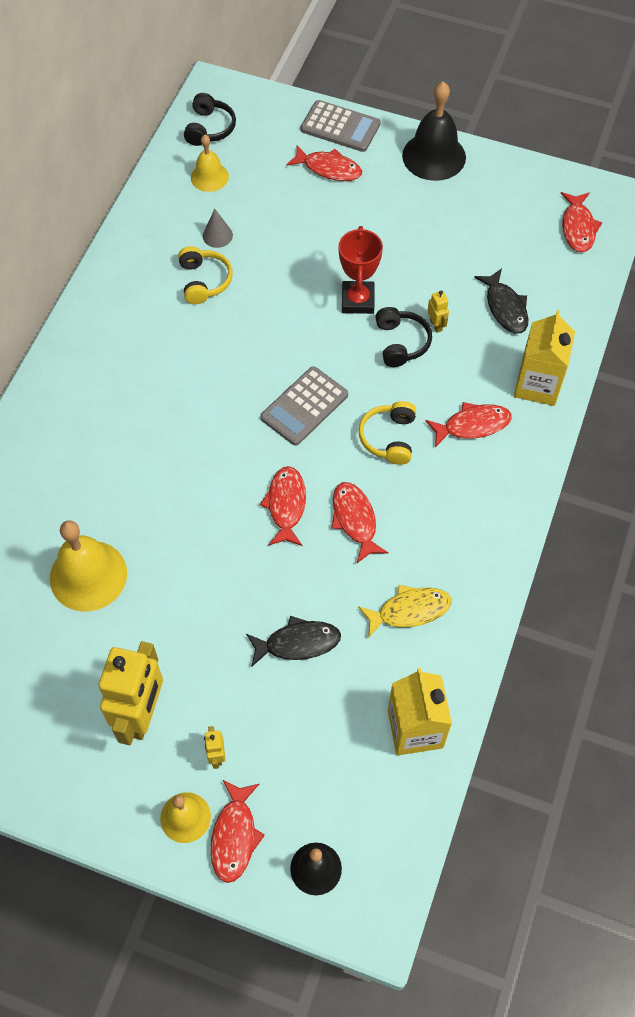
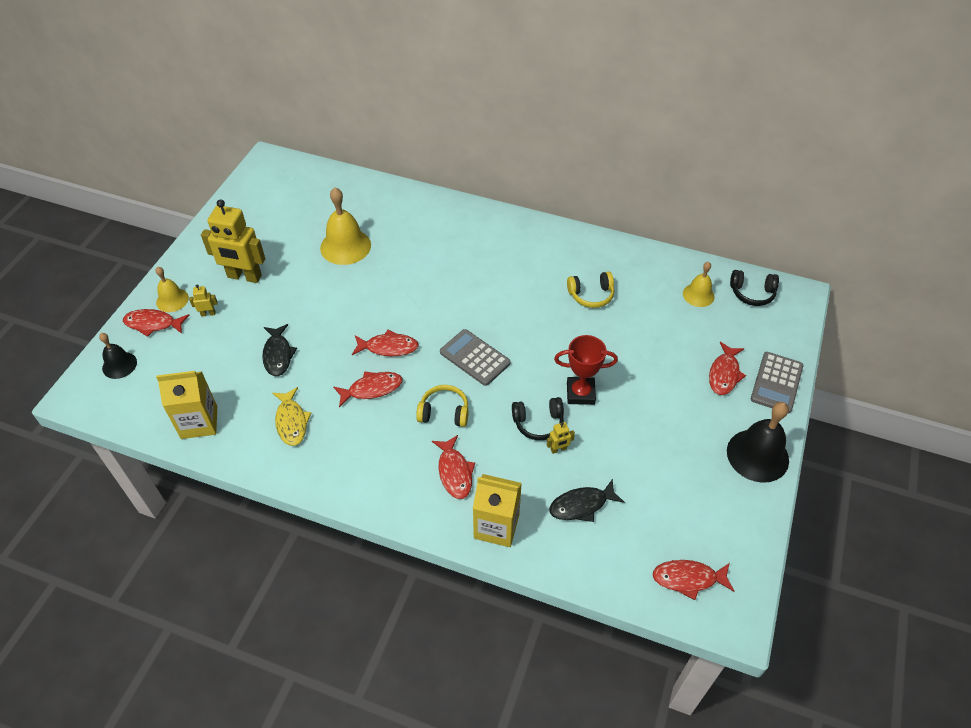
camera: 90 degrees right, 10 degrees down
(217, 235) = (637, 301): grey cone -> none

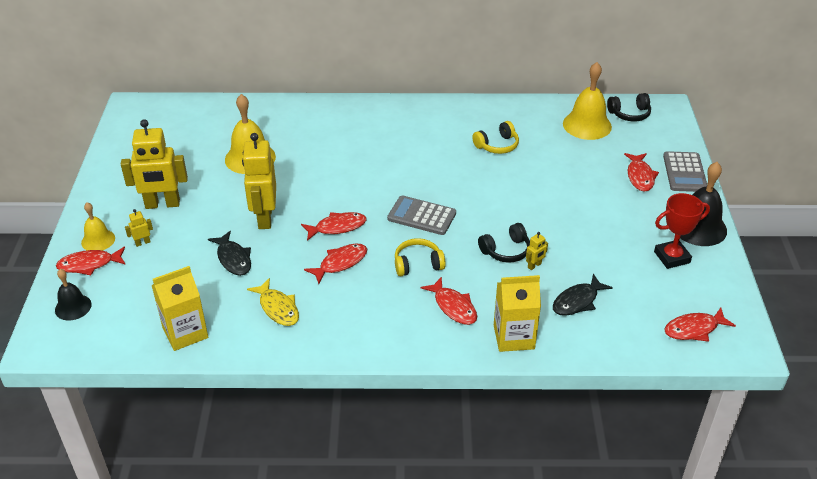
camera: 20 degrees left, 10 degrees down
(327, 317) = (264, 218): none -> yellow robot
(580, 393) = (529, 220): red trophy -> red trophy (672, 257)
(698, 295) = (587, 125): yellow bell -> yellow bell, size x1.69

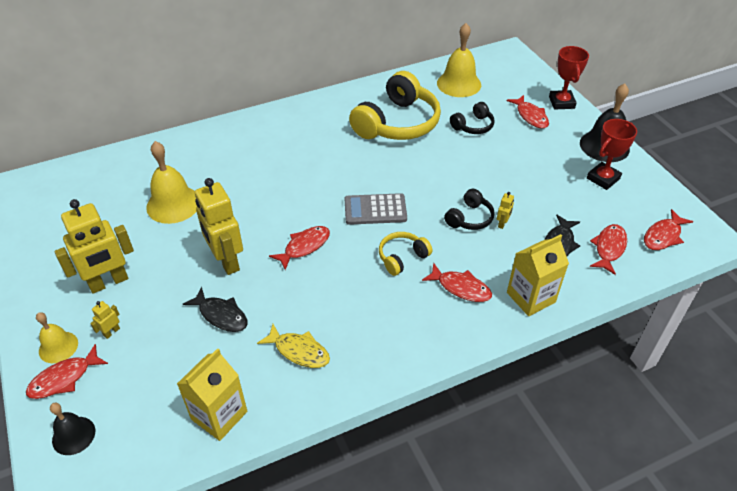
camera: 25 degrees left, 5 degrees up
(340, 263) = (330, 282): red fish -> red fish (609, 248)
(497, 145) = (397, 123): yellow headphones -> yellow headphones, size x2.07
(629, 114) = (485, 65): black headphones -> black headphones (473, 126)
(684, 172) = (561, 102): grey calculator -> red trophy

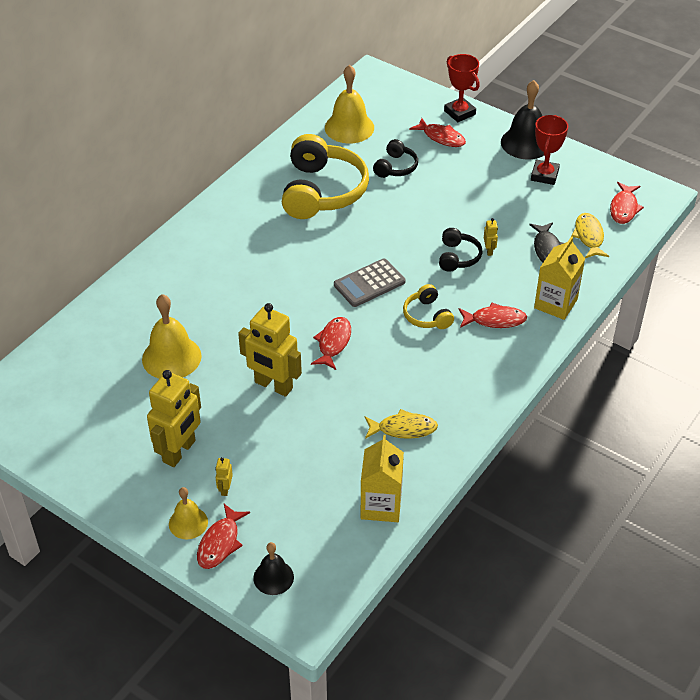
camera: 30 degrees left, 0 degrees up
(221, 315) = (311, 431): black fish -> none
(402, 257) = (427, 316): yellow headphones -> yellow headphones turned 45 degrees counterclockwise
(609, 248) = (589, 236): red fish -> yellow fish

